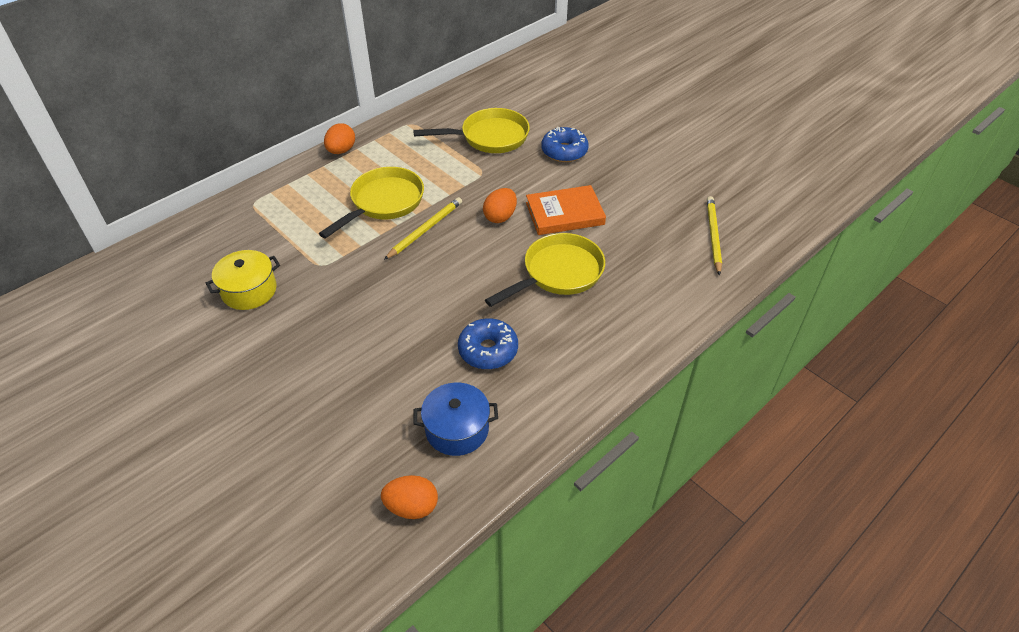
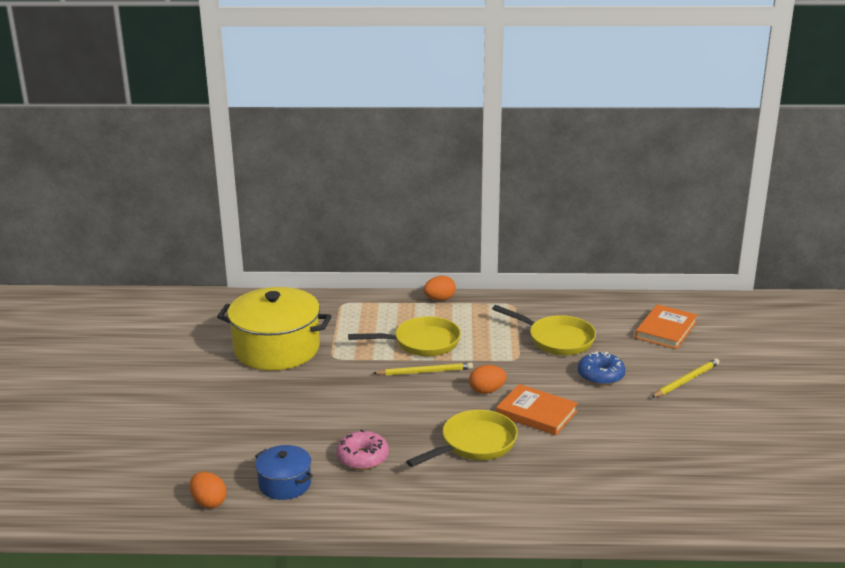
camera: 45 degrees right, 20 degrees down
(249, 290) = (276, 349): yellow pot -> yellow pot, size x1.96
(488, 350) = (362, 457): blue donut -> pink donut
(555, 86) = (666, 330): none -> orange book
(558, 273) = (474, 444): yellow pan -> yellow pan turned 45 degrees counterclockwise
(713, 236) = (631, 488): yellow pencil -> yellow pencil (686, 380)

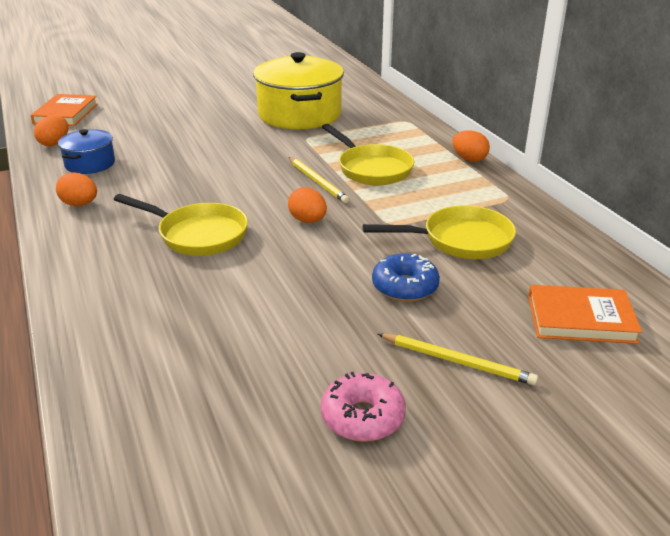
camera: 65 degrees right, 5 degrees up
(362, 457) = (145, 186): pink donut -> pink donut (362, 417)
(372, 498) = (80, 204): none -> orange egg
(536, 413) = (283, 259): orange book -> orange book (66, 114)
(556, 339) = (460, 240): yellow pan -> yellow pan turned 105 degrees counterclockwise

